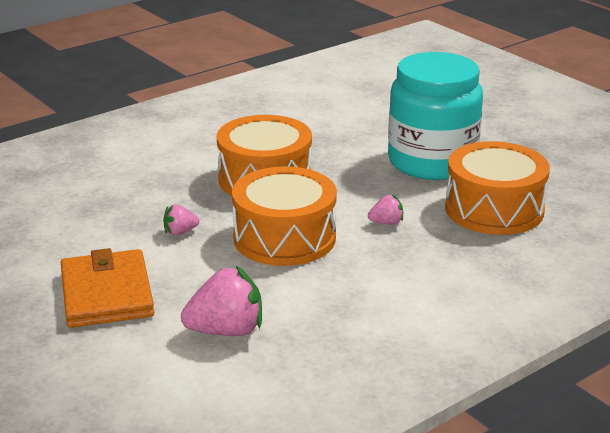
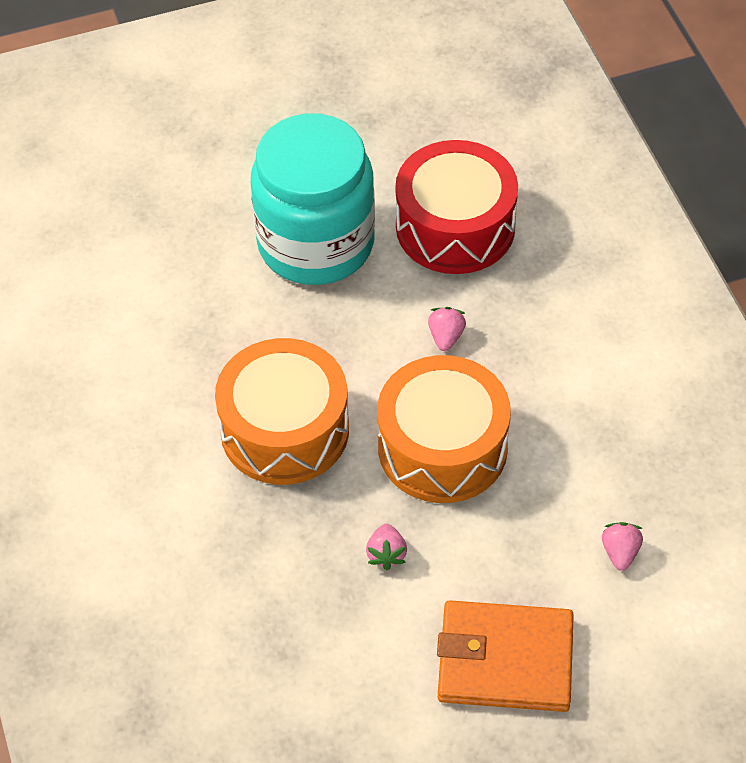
camera: 70 degrees left, 25 degrees up
(226, 330) = (620, 552): pink strawberry -> pink strawberry, size x0.51
(494, 209) = (455, 227): orange drum -> red drum

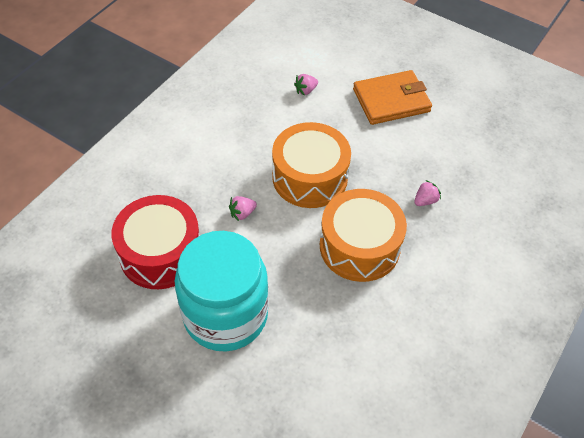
camera: 130 degrees left, 0 degrees up
(386, 554) = (385, 165): pink strawberry -> pink strawberry (425, 201)
(505, 660) = (391, 100): orange wallet -> orange wallet turned 75 degrees counterclockwise

